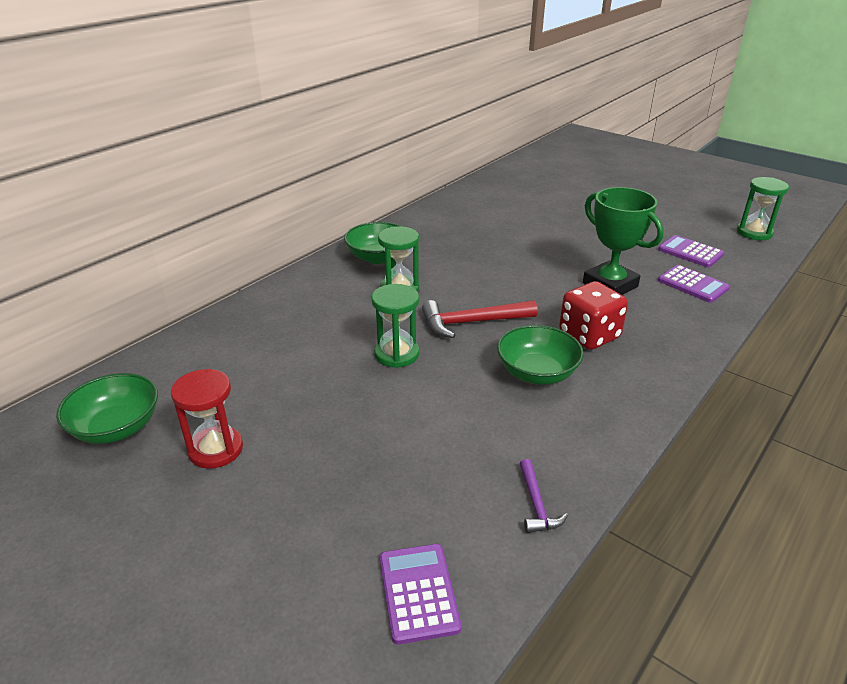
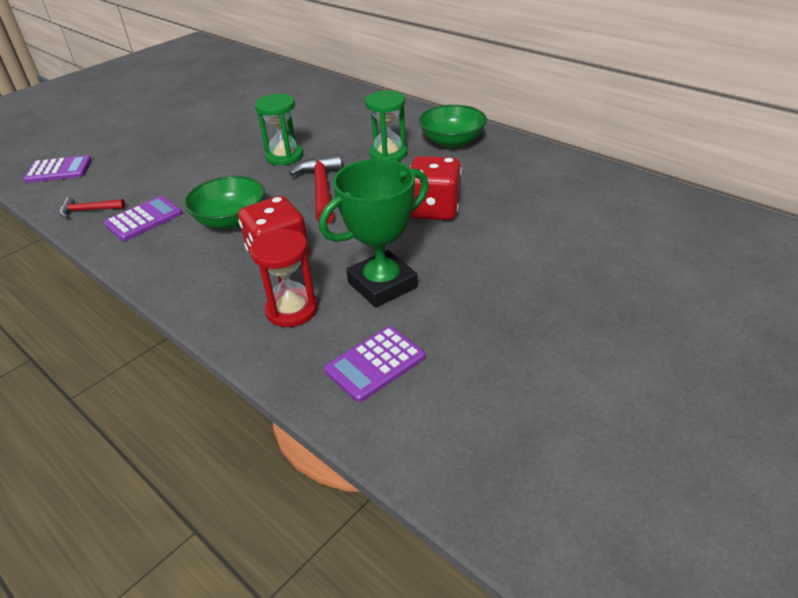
camera: 95 degrees right, 5 degrees up
(116, 428) = (243, 81): green bowl -> none
(216, 449) = (209, 107): red hourglass -> red hourglass (292, 310)
(502, 266) = (434, 210): none -> red dice
(536, 504) = (88, 210): purple hammer -> red hammer
(690, 252) = (479, 386): purple calculator -> purple calculator (144, 219)
(754, 233) = (578, 514): green hourglass -> none

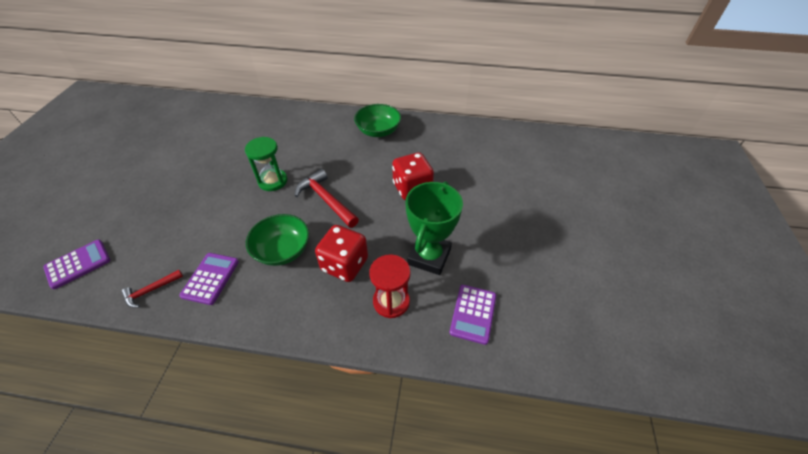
camera: 35 degrees left, 10 degrees up
(388, 154) = (346, 154): green hourglass -> none

